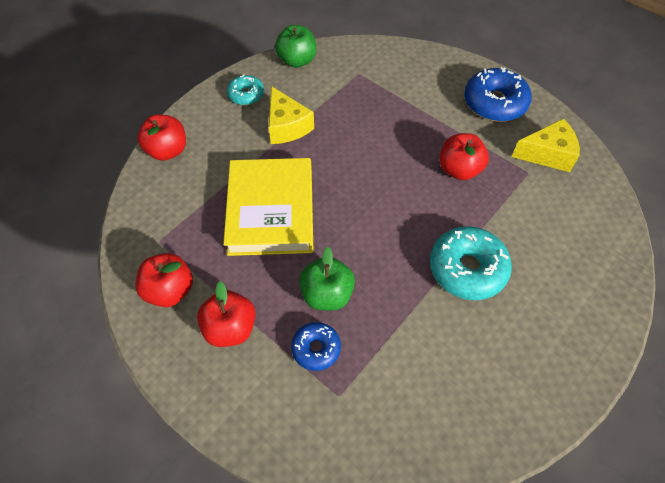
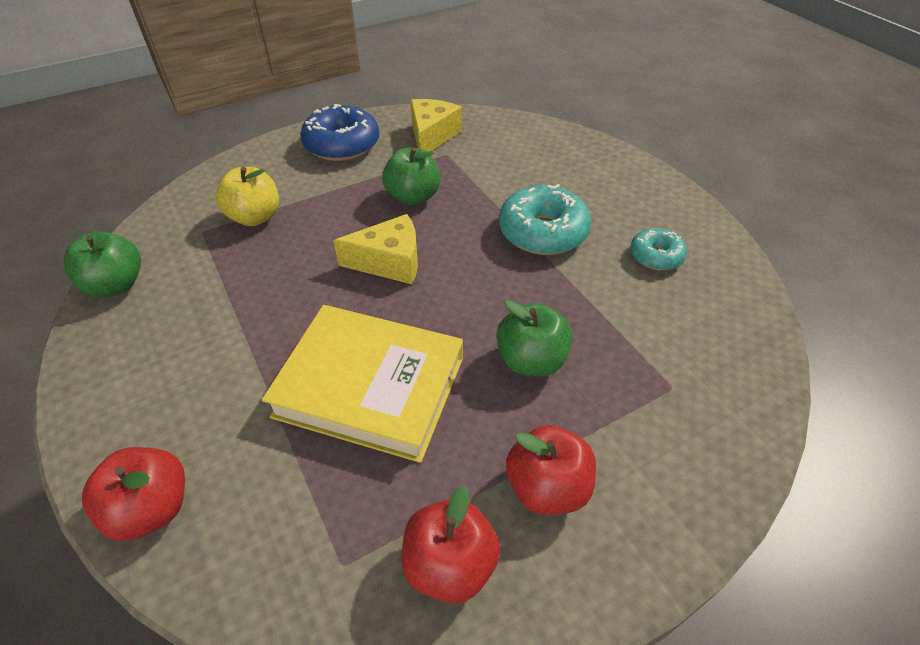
camera: 70 degrees left, 10 degrees down
(246, 95) = (126, 363): turquoise donut -> turquoise donut (656, 256)
(286, 126) = (230, 329): yellow cheese -> yellow cheese (389, 262)
(316, 349) = (605, 393): blue donut -> none
(386, 92) = (255, 217): none -> yellow apple
(459, 169) = (413, 197): red apple -> green apple

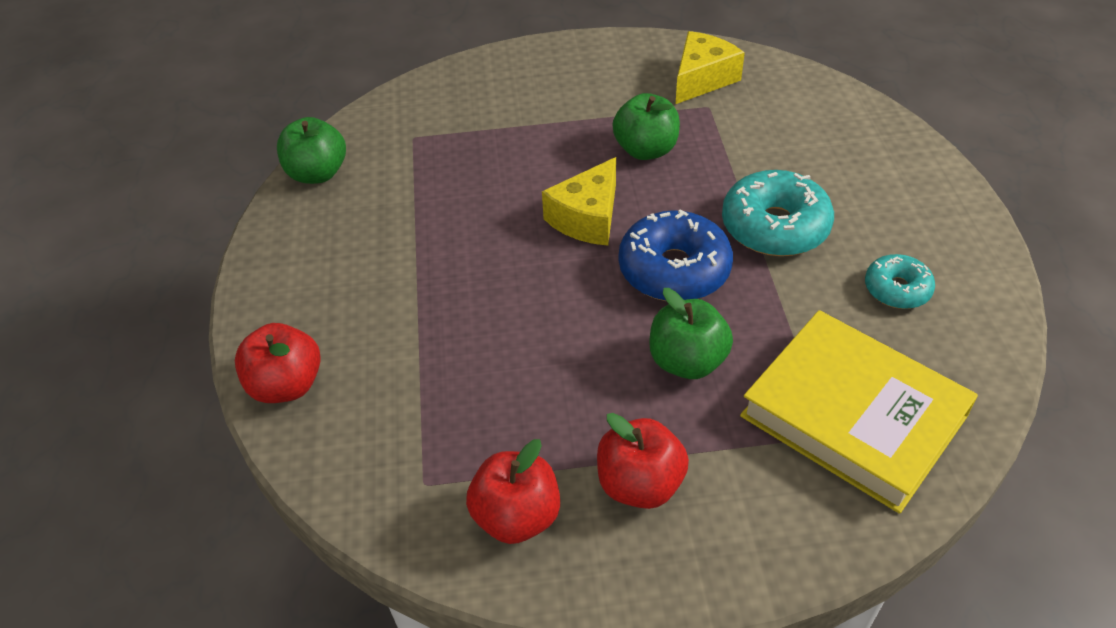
camera: 25 degrees right, 0 degrees up
(255, 217) = (470, 134): yellow apple -> none
(342, 145) = (594, 69): blue donut -> blue donut (674, 269)
(370, 387) = (513, 339): yellow book -> yellow book (853, 416)
(389, 262) = (587, 218): yellow cheese -> yellow cheese turned 105 degrees clockwise

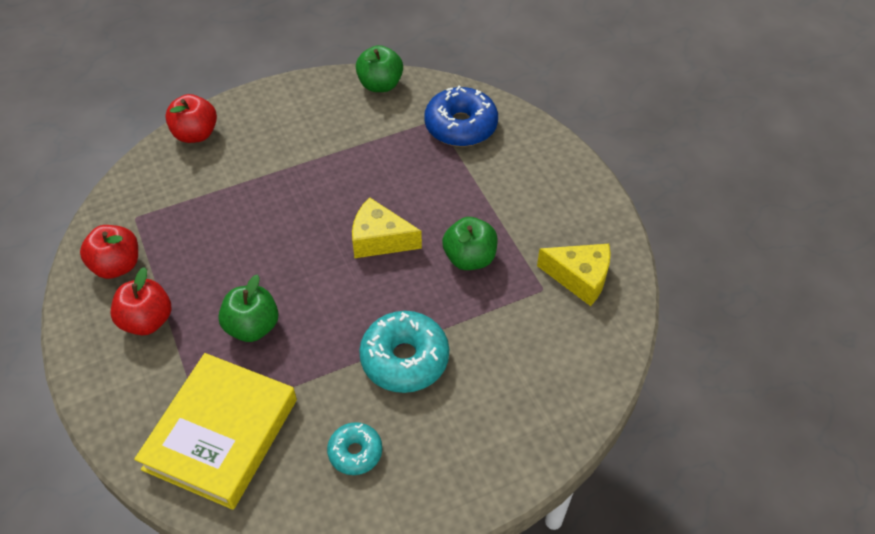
camera: 70 degrees right, 5 degrees up
(674, 269) = (339, 302): blue donut -> blue donut (461, 126)

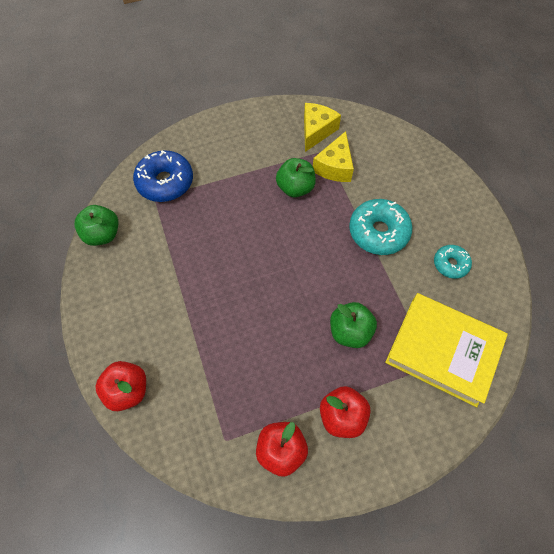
camera: 85 degrees left, 10 degrees up
(380, 239) = (273, 242): yellow cheese -> yellow cheese (334, 166)

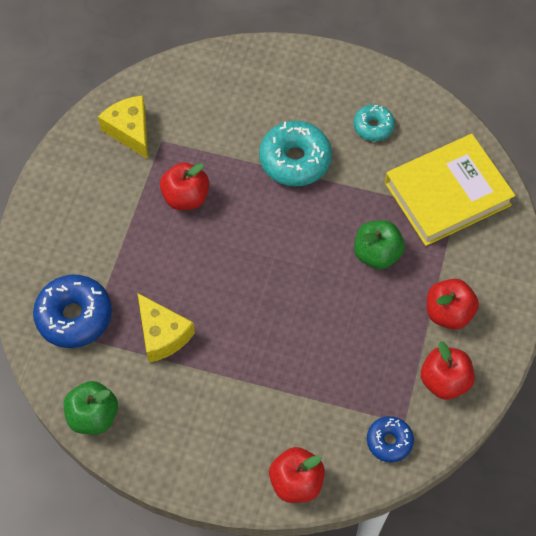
camera: 55 degrees left, 0 degrees up
(201, 439) = (389, 441): none -> blue donut
(295, 188) = (186, 197): green apple -> red apple
(334, 166) = (189, 145): yellow cheese -> yellow cheese (162, 334)

